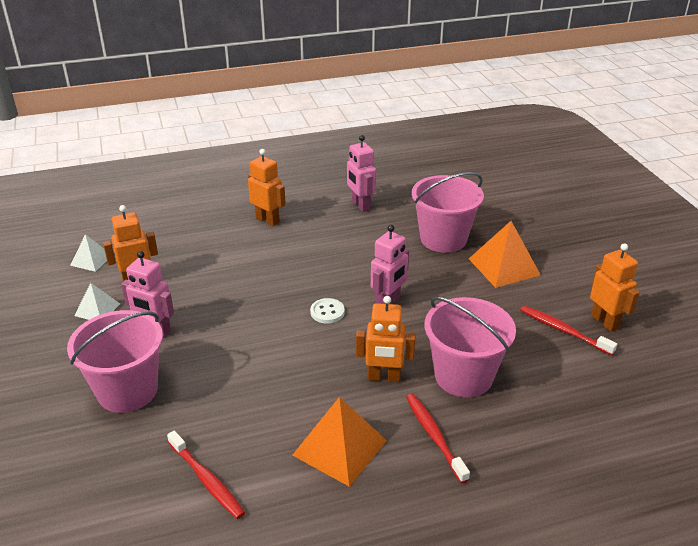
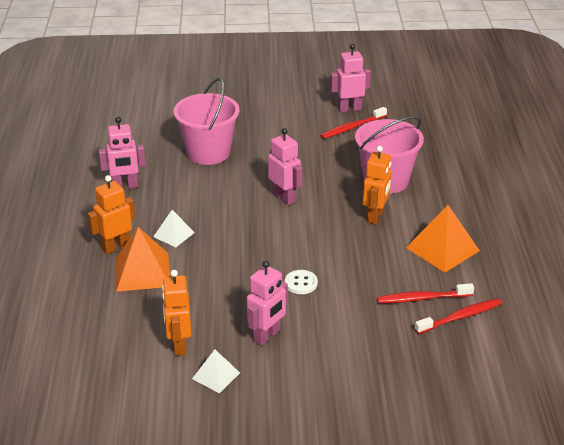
camera: 75 degrees left, 0 degrees up
(91, 260) = (120, 380): white pyramid -> white pyramid (173, 234)
(127, 390) = (346, 357): pink bucket -> none
(327, 312) = (284, 231): white button -> white button (301, 283)
(434, 436) = (442, 205): red toothbrush -> red toothbrush (422, 298)
(504, 267) = (263, 133): orange pyramid -> orange pyramid (142, 272)
(605, 322) = (349, 109): orange robot -> pink robot

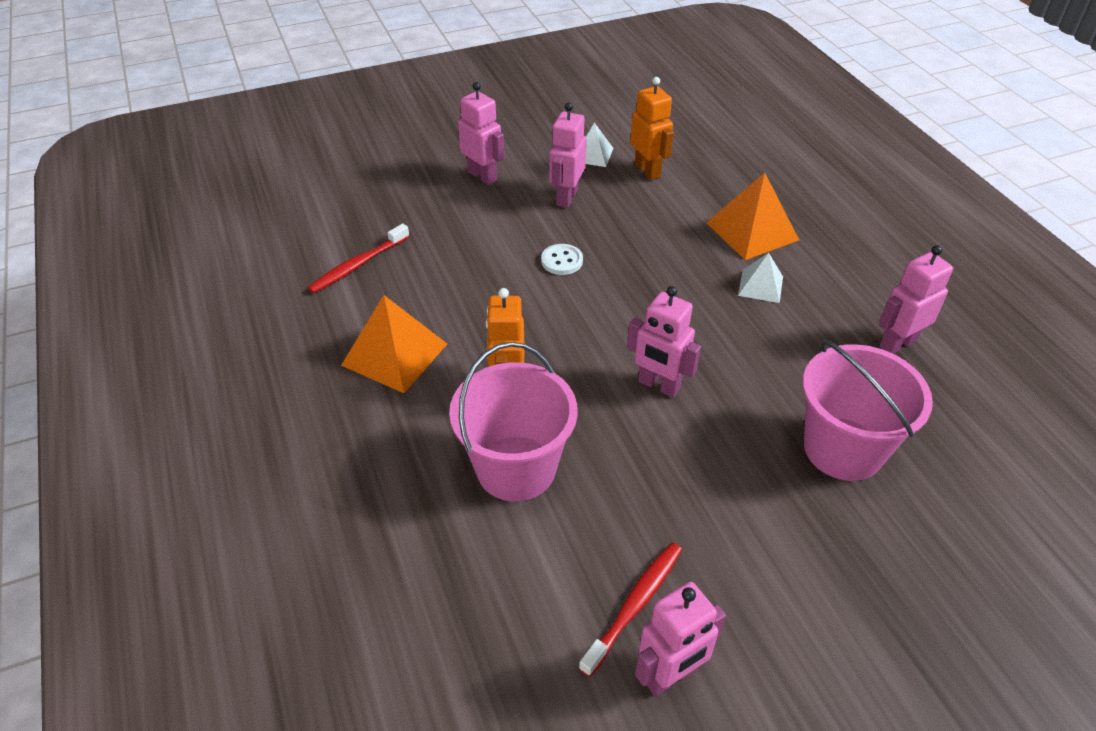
camera: 160 degrees right, 10 degrees up
(116, 247) = (812, 252): orange robot -> none
(330, 377) = (483, 176): none -> pink robot
(422, 298) = (408, 277): red toothbrush -> none

